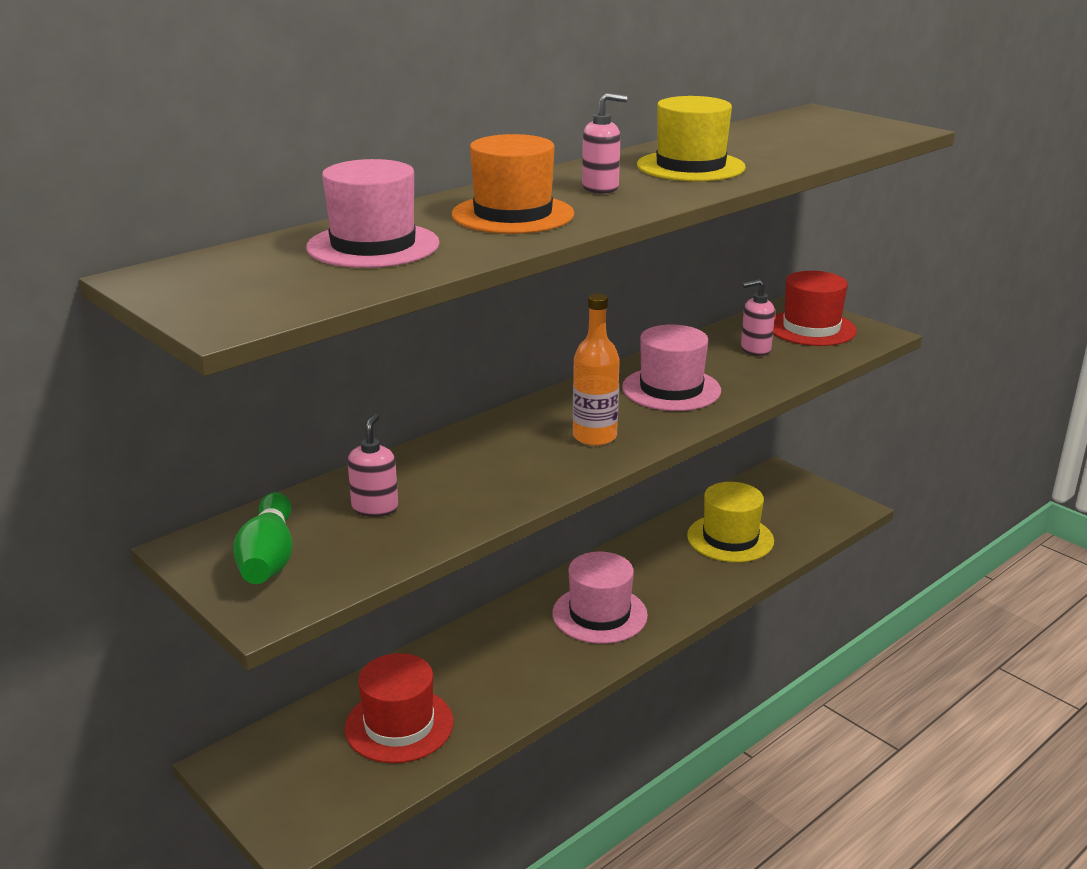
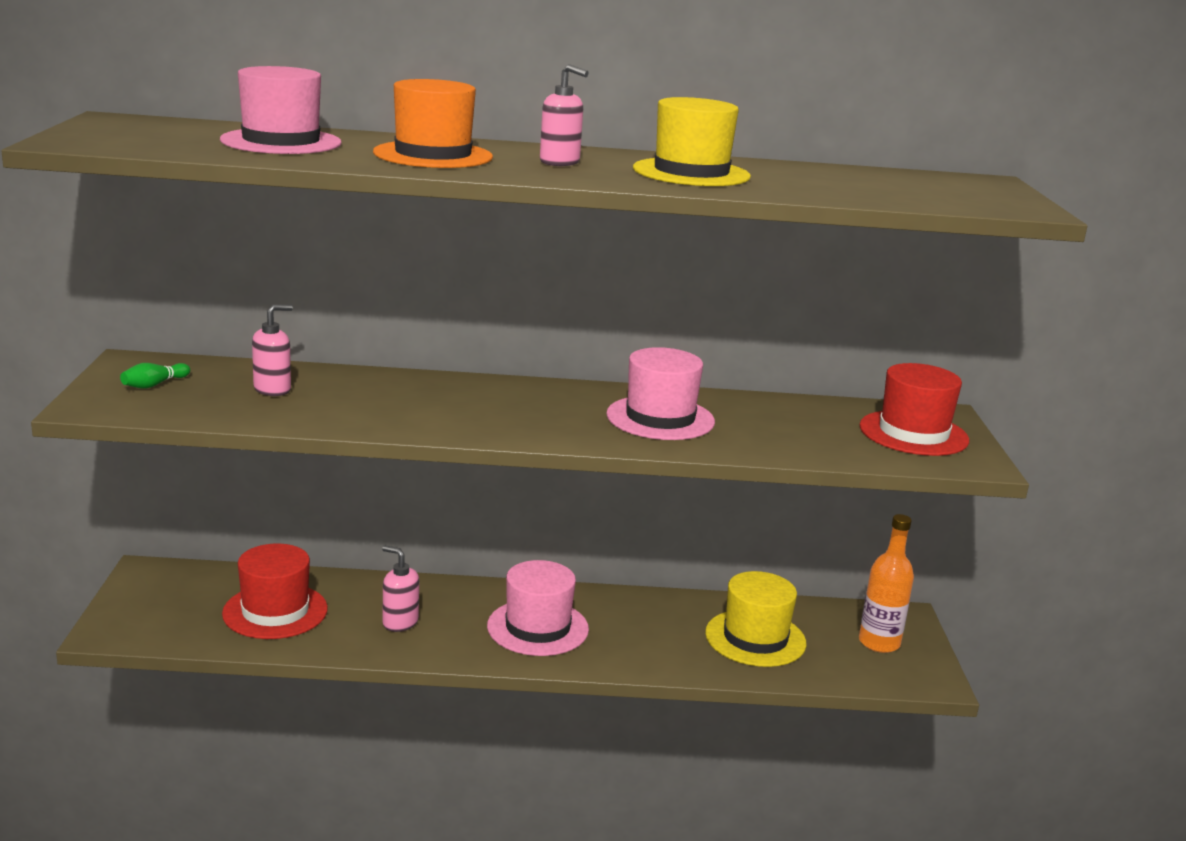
camera: 40 degrees right, 5 degrees down
(268, 558) = (154, 385): green bowling pin -> green bowling pin, size x0.53
(594, 437) = (518, 418): orange bottle -> orange bottle (879, 643)
(755, 350) = (812, 425): pink soap dispenser -> pink soap dispenser (400, 623)

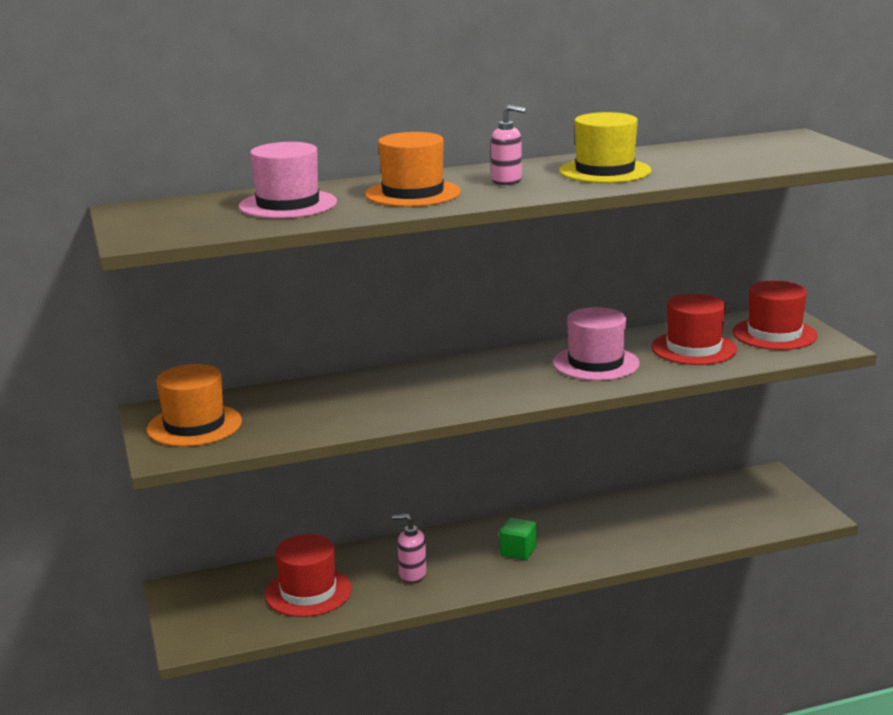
camera: 15 degrees left, 0 degrees up
(154, 385) = (194, 425): green bowling pin -> orange hat
(273, 389) = (291, 407): pink soap dispenser -> none
(537, 627) = (518, 551): pink hat -> green cube
(755, 638) = (678, 518): yellow hat -> none
(795, 428) = (693, 348): none -> red hat
(879, 643) = (764, 499): orange bottle -> none

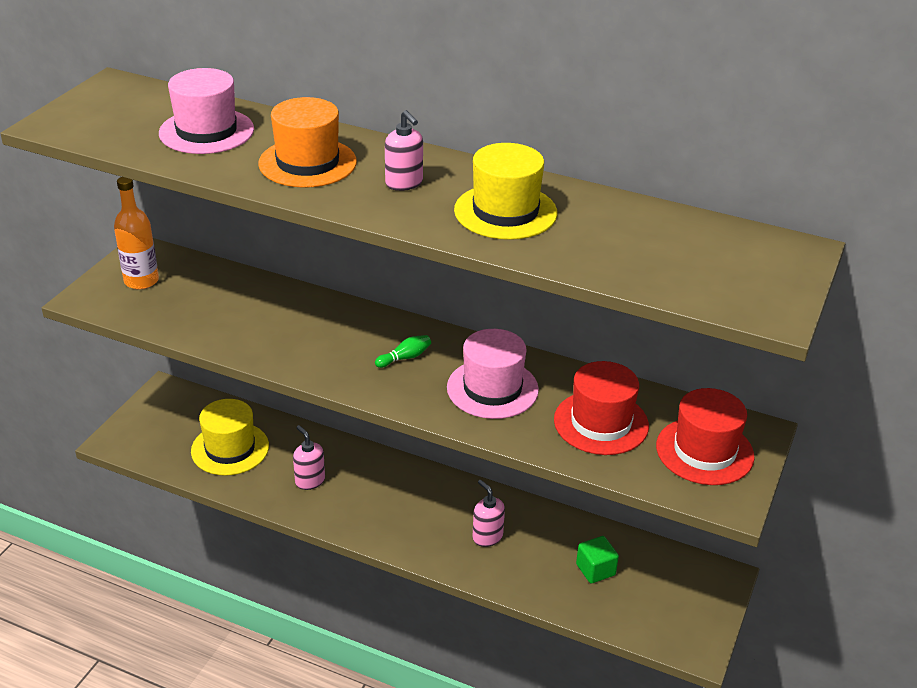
camera: 40 degrees right, 15 degrees up
(194, 425) = (141, 281): orange hat -> orange bottle
(308, 592) = (230, 448): red hat -> yellow hat
(505, 375) = (405, 358): none -> green bowling pin
(518, 551) = (407, 511): green cube -> green cube (595, 570)
(597, 534) = (487, 537): none -> pink soap dispenser

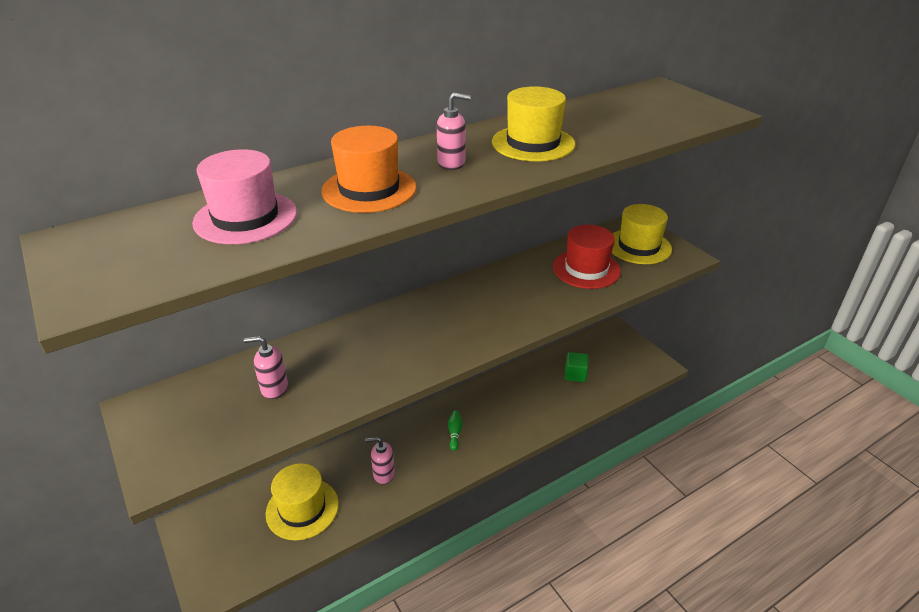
camera: 55 degrees left, 0 degrees up
(141, 281) = (182, 424): orange bottle -> none
(405, 358) = (448, 318): green bowling pin -> green bowling pin (455, 433)
(487, 537) = (513, 407): pink soap dispenser -> pink soap dispenser (274, 388)
(492, 388) = (517, 295): pink hat -> none
(704, 451) = (638, 246): red hat -> yellow hat

